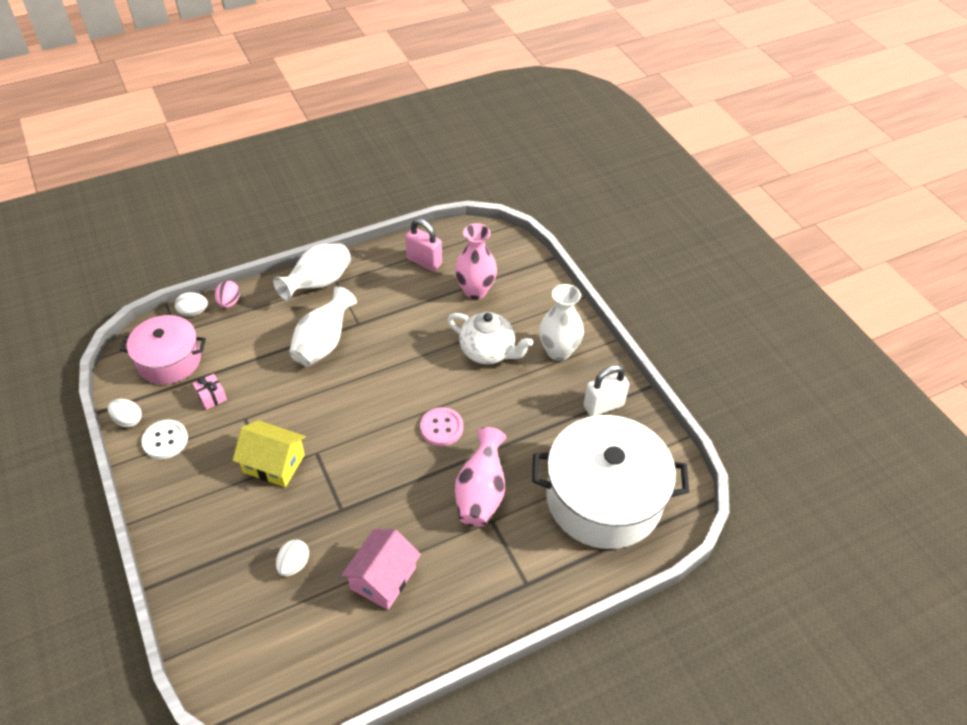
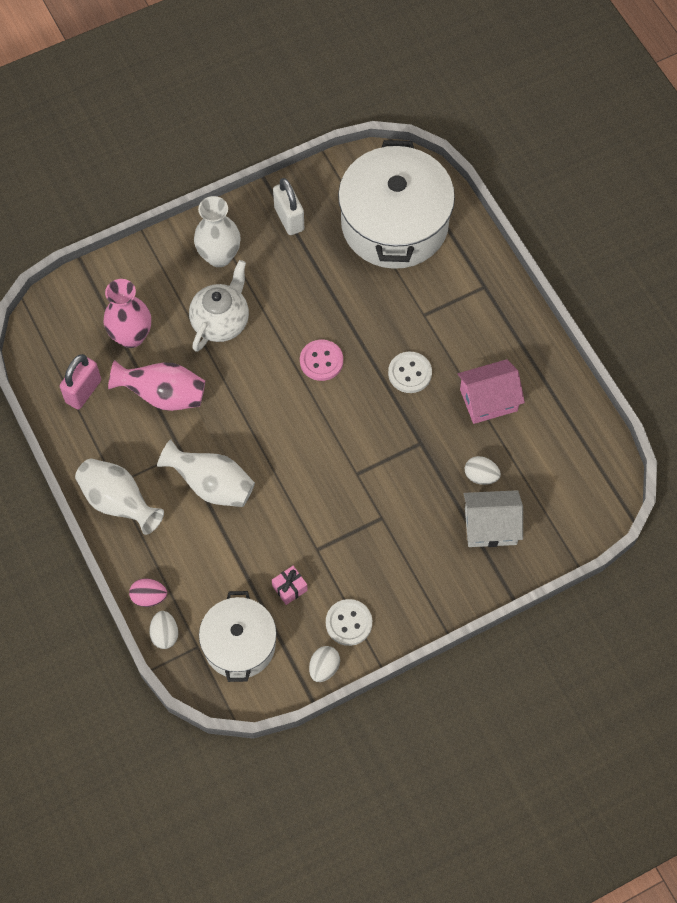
camera: 90 degrees left, 15 degrees up
(169, 360) = (239, 644): pink pot -> white pot
(235, 570) = (490, 526): none -> white house
(274, 463) = (372, 511): yellow house -> none
(383, 578) = (488, 400): pink house -> pink house turned 45 degrees counterclockwise
(422, 503) = (409, 373): none -> white button
(481, 493) = (395, 324): pink vase -> pink vase (163, 395)

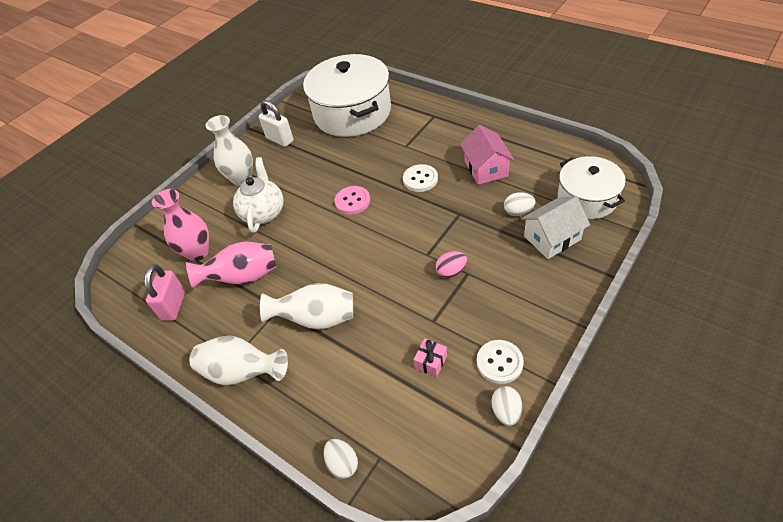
camera: 20 degrees left, 15 degrees down
(149, 597) = (310, 437): pink egg -> pink egg (451, 272)
(239, 644) = (417, 433): white pot -> white pot (587, 198)
(488, 400) = (486, 168): pink house -> pink house turned 60 degrees counterclockwise

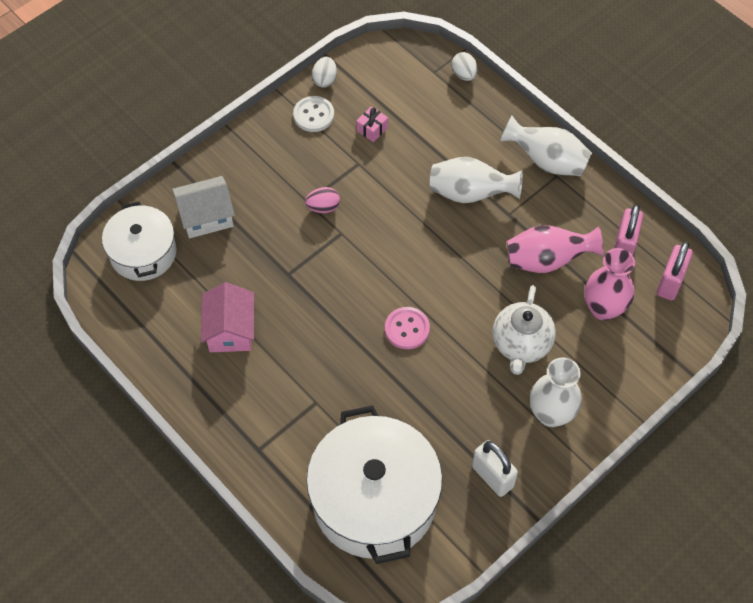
camera: 175 degrees left, 10 degrees up
(139, 285) = (670, 282): none -> pink padlock
(420, 179) = (315, 338): white button -> none
(518, 212) = (224, 257): white egg -> none

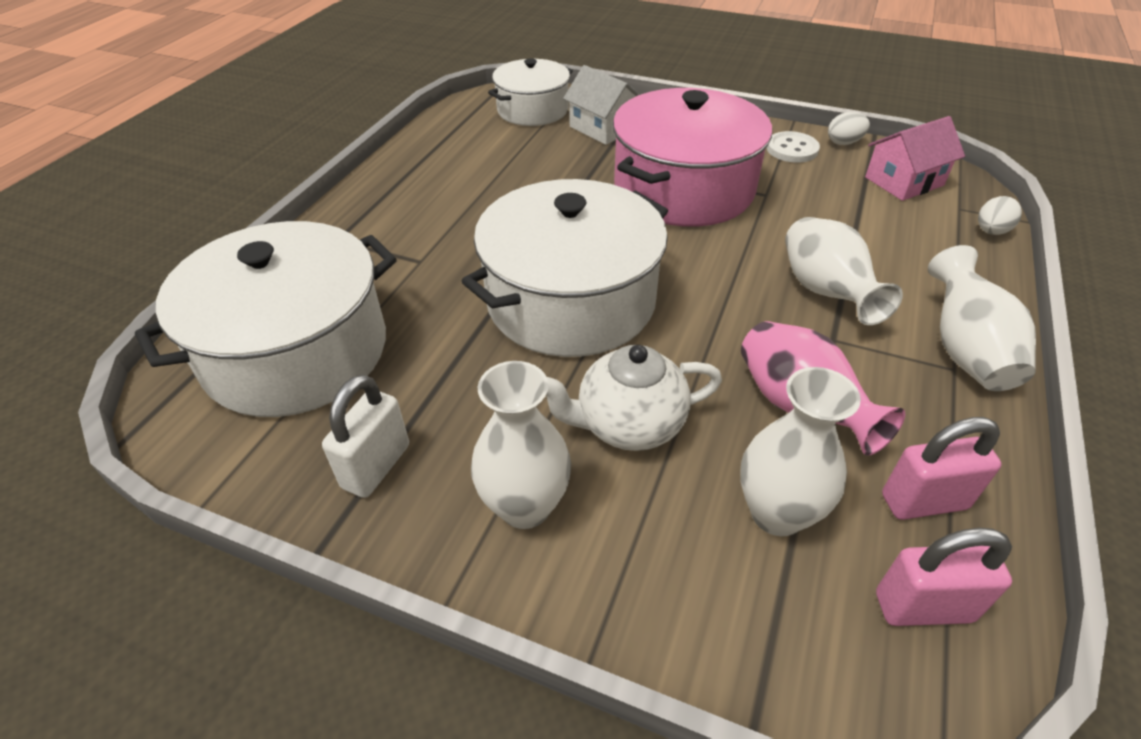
camera: 65 degrees right, 15 degrees down
(230, 330) = (480, 179): pink house -> pink house (904, 181)
(323, 207) = (683, 189): pink egg -> pink pot
(372, 129) = (822, 189): pink gift -> none
(407, 329) = (571, 301): pink button -> white pot
(603, 308) = (777, 513): pink vase -> white vase

